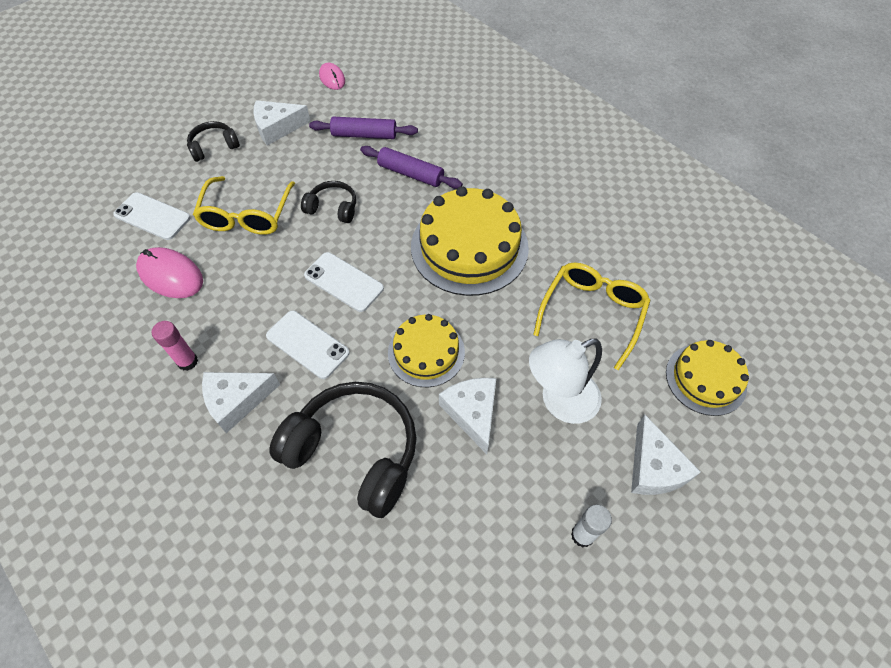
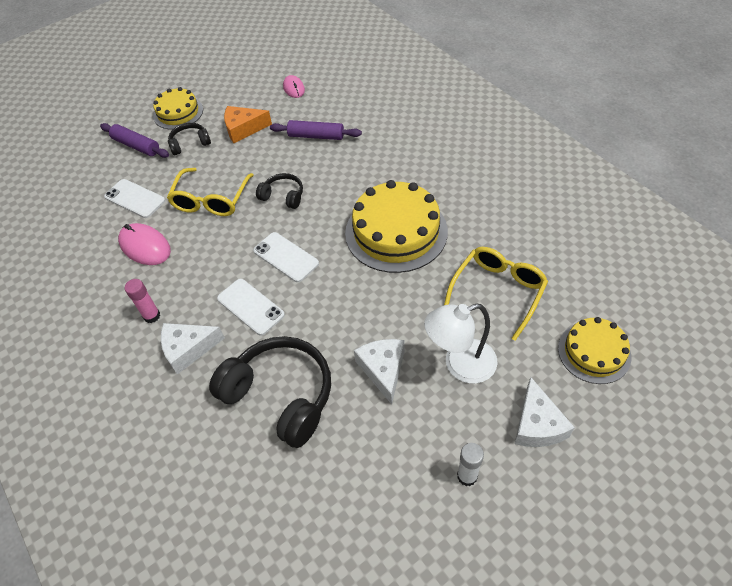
camera: 10 degrees right, 5 degrees down
(277, 128) = (243, 129): white cheese -> orange cheese
(411, 174) = (352, 169): purple rolling pin -> purple rolling pin (136, 146)
(426, 352) = (349, 318): yellow cake -> yellow cake (178, 113)

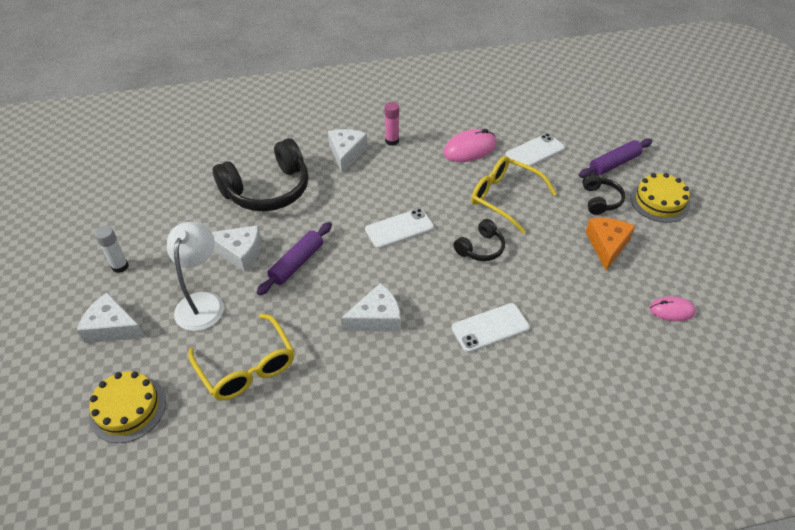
camera: 110 degrees right, 5 degrees down
(250, 307) = (360, 194): white phone -> white phone (490, 328)
(316, 136) = (565, 302): purple rolling pin -> purple rolling pin (296, 263)
(396, 232) = (376, 318): yellow cake -> white cheese

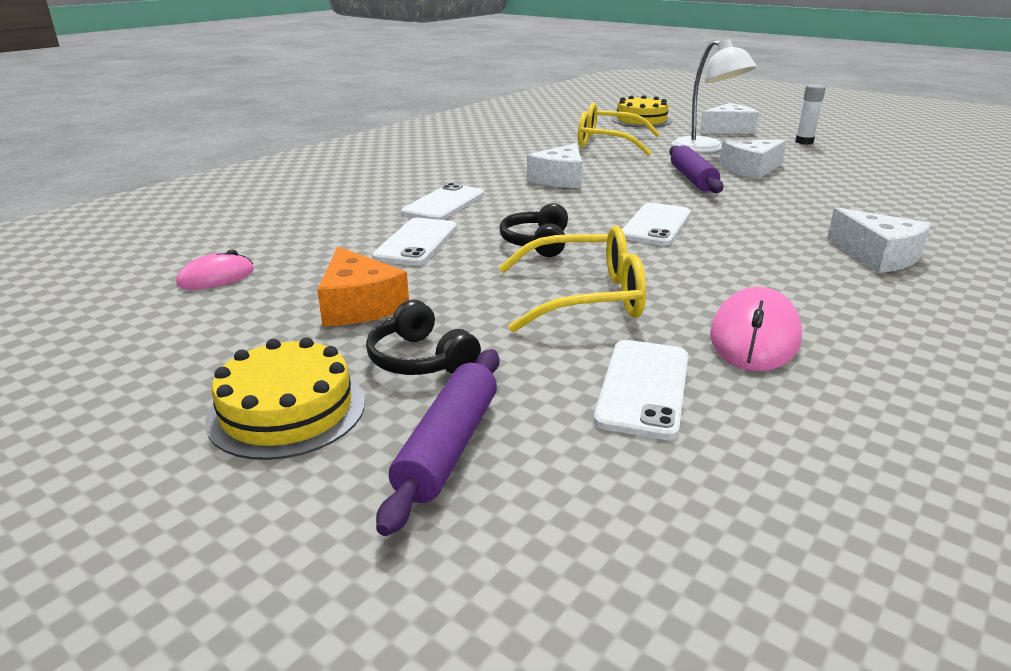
camera: 140 degrees right, 20 degrees down
(268, 190) = (847, 201): black headphones -> none
(392, 141) = (873, 293): pink glue stick -> none
(544, 286) = (416, 242): none -> white phone

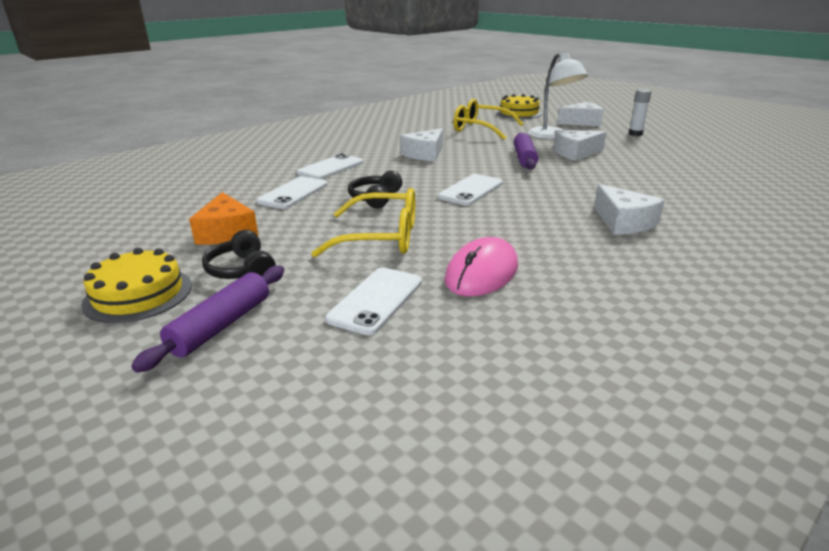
camera: 10 degrees right, 0 degrees up
(216, 277) = (150, 208): pink mouse -> none

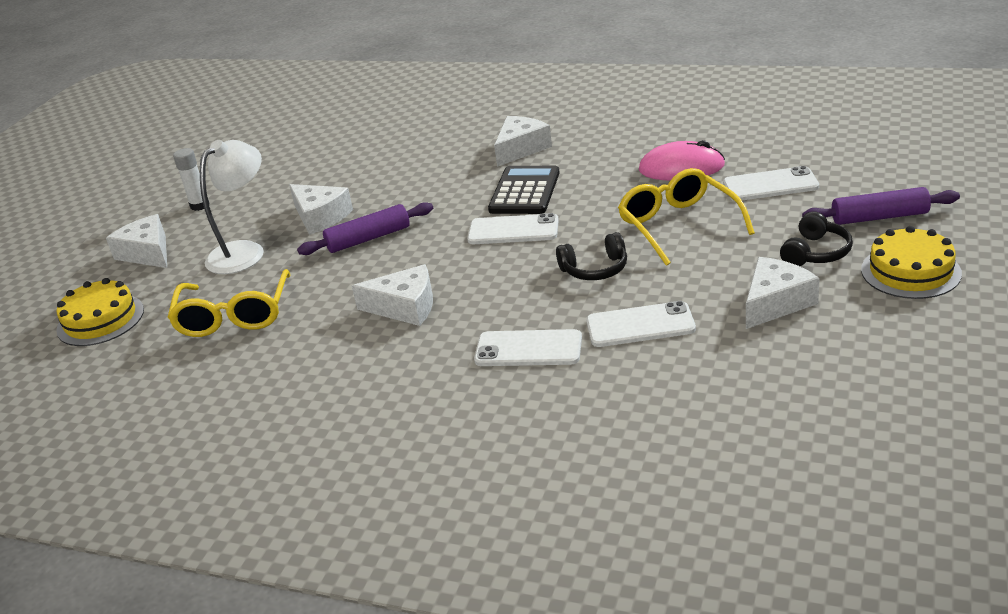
camera: 115 degrees left, 5 degrees up
(227, 232) = (775, 303): orange cheese -> white cheese
(529, 205) = (524, 191): none -> black calculator

